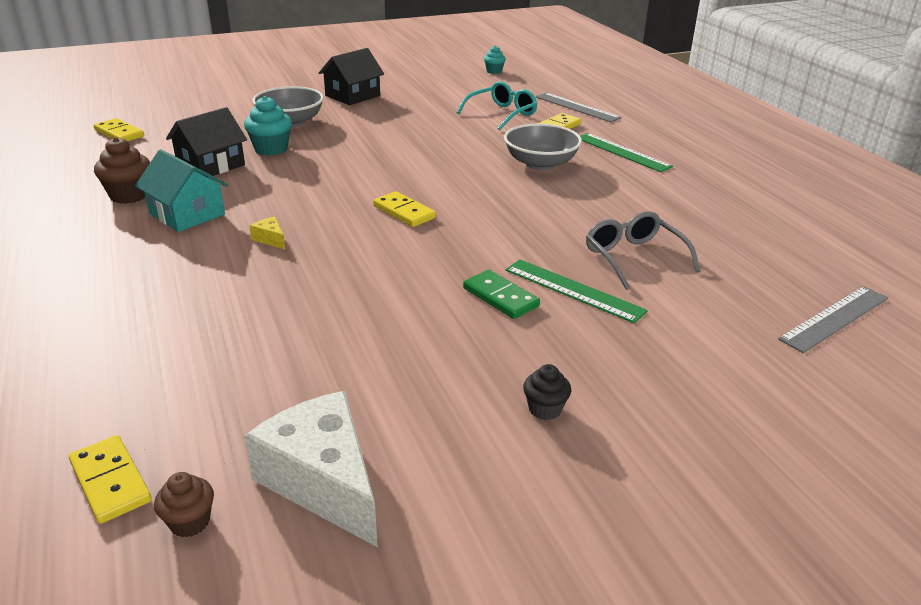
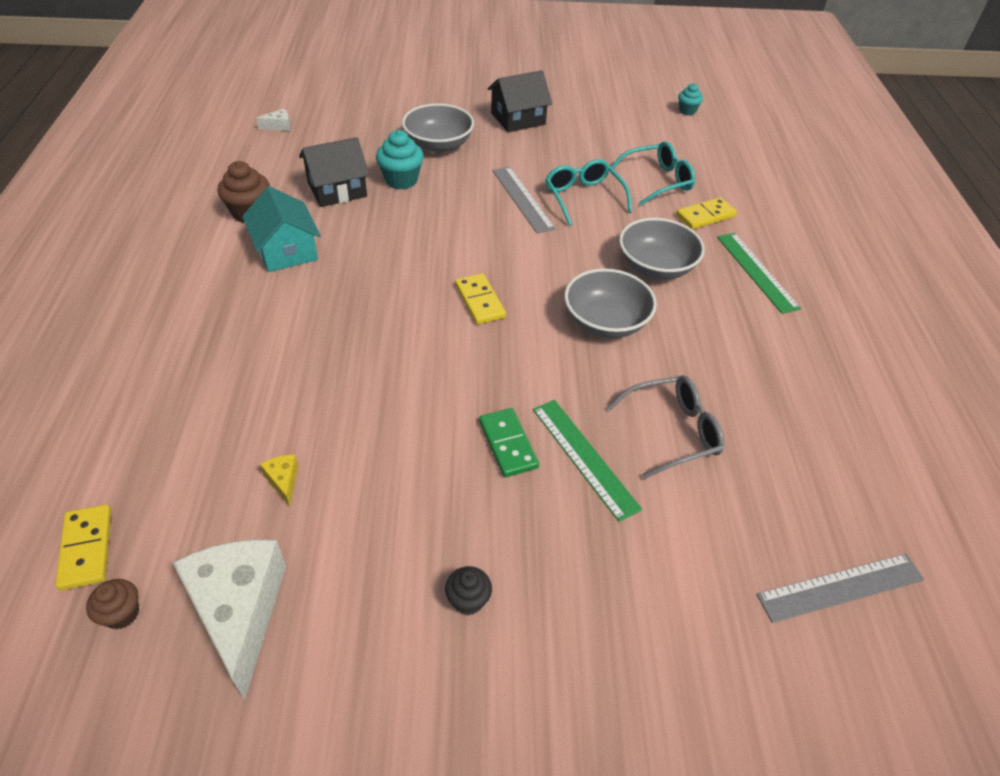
camera: 20 degrees right, 15 degrees up
(119, 133) = (279, 126): yellow domino -> white cheese
(270, 239) = (340, 304): yellow cheese -> yellow cheese (283, 481)
(447, 133) = (583, 197): none -> turquoise glasses
(525, 204) = (605, 322): none -> grey bowl
(577, 107) = (747, 188): grey ruler -> grey ruler (522, 199)
(633, 257) = (673, 431): grey glasses -> grey glasses turned 75 degrees clockwise

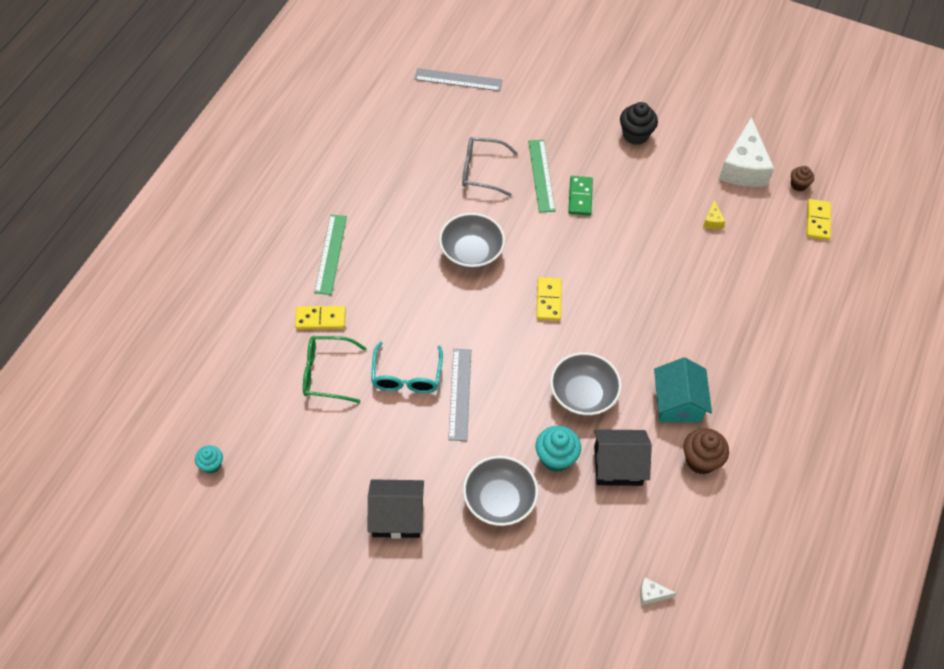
camera: 155 degrees left, 10 degrees up
(468, 600) = (635, 135): black cupcake -> black cupcake, size x1.65
(655, 267) = (401, 284): grey bowl -> grey bowl (583, 395)
(658, 181) = (326, 373): turquoise glasses -> green glasses

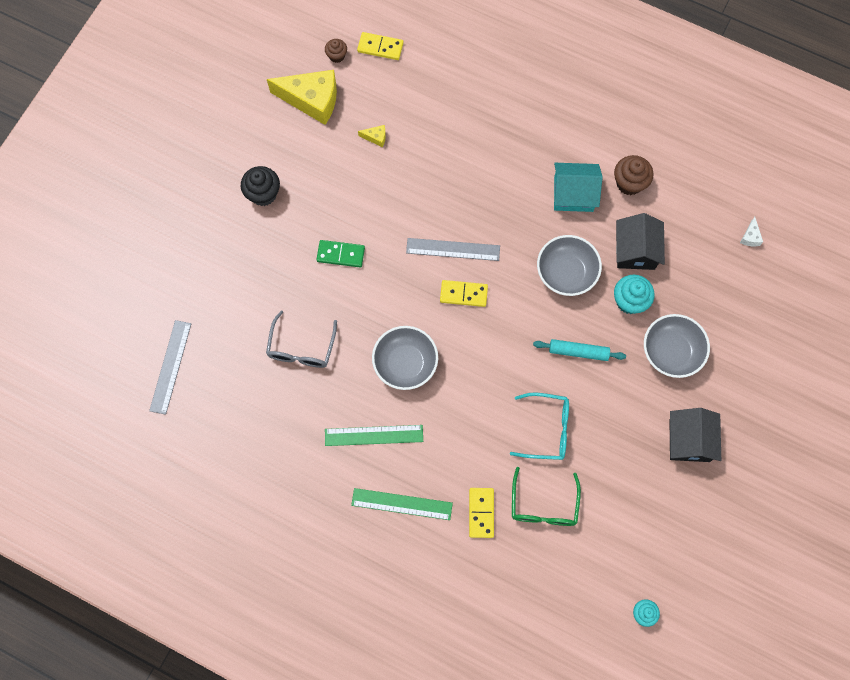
camera: 85 degrees left, 15 degrees up
(460, 394) = (565, 381): grey ruler -> grey ruler (453, 249)
(493, 406) = (578, 352): none -> turquoise rolling pin
(541, 175) = (311, 289): green ruler -> green ruler (374, 435)
(743, 167) = (312, 100): white cheese -> yellow cheese

